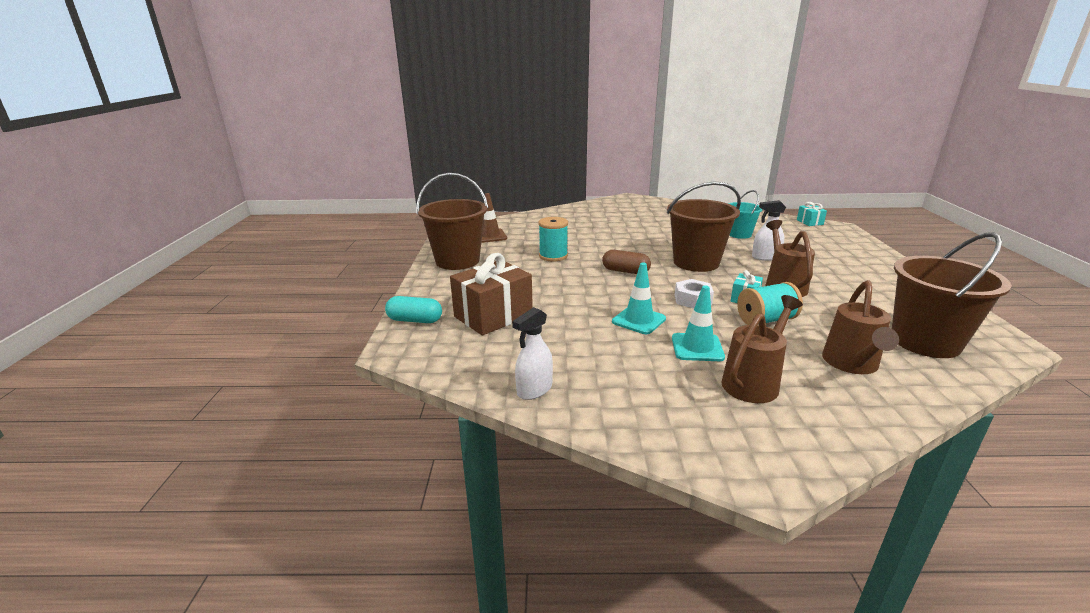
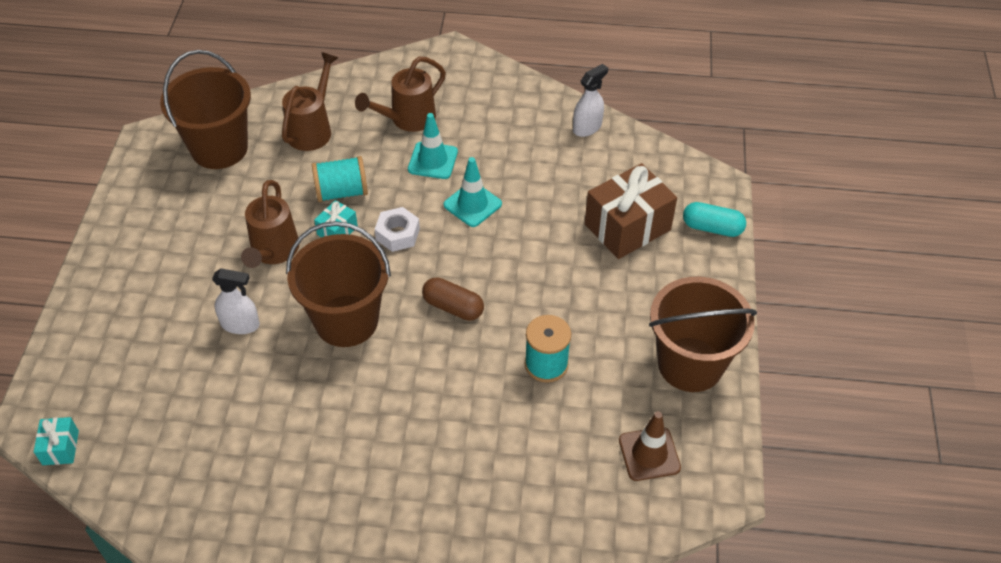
camera: 175 degrees left, 25 degrees up
(739, 234) = (222, 409): turquoise bucket -> none

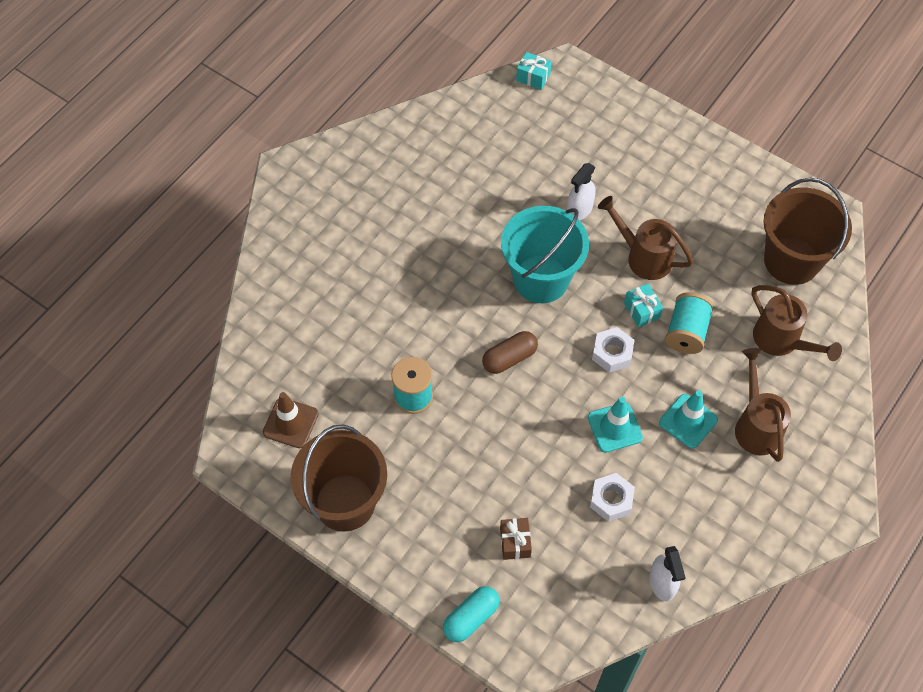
camera: 120 degrees right, 10 degrees up
(346, 321) = (541, 279): brown bucket -> turquoise bucket
(541, 182) = (611, 500): none -> white nut
(627, 227) = (515, 542): brown gift -> brown gift, size x0.47

